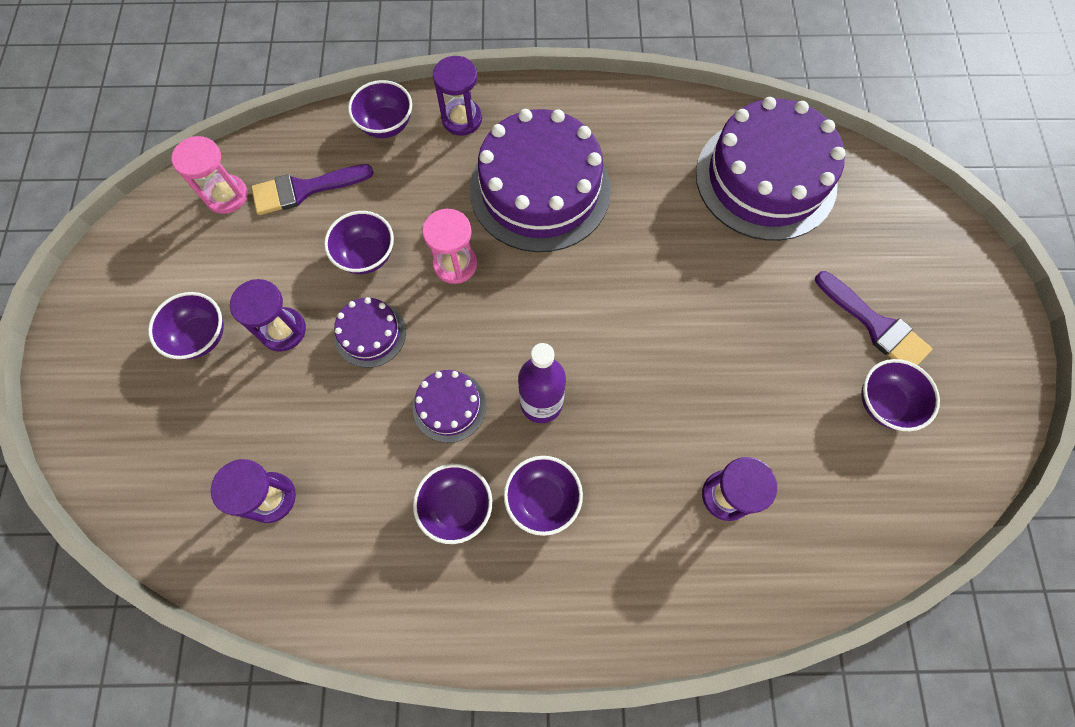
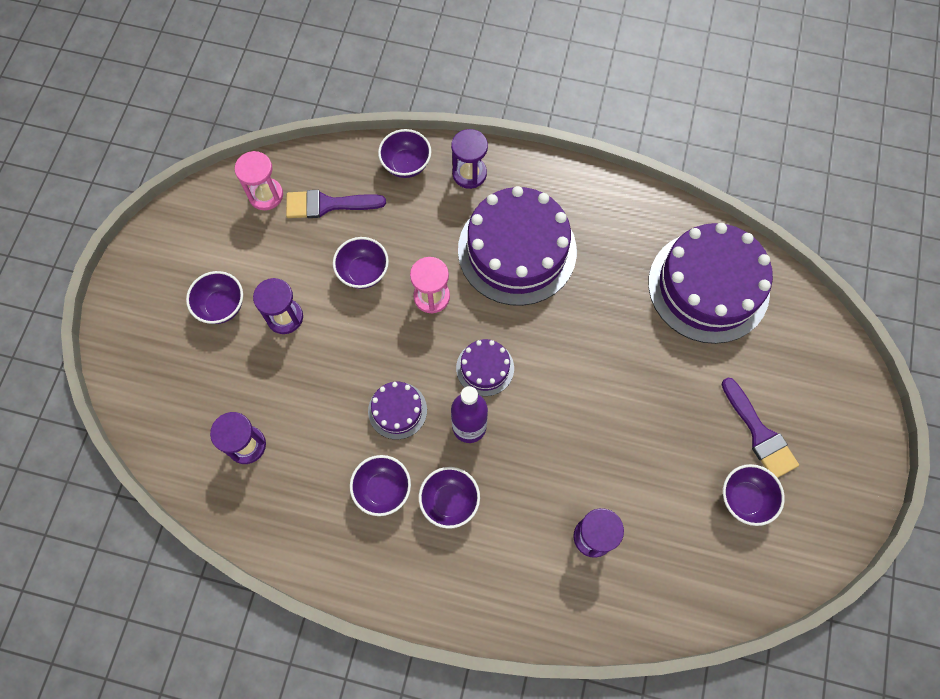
camera: 15 degrees right, 0 degrees up
(370, 334) = (351, 337): purple cake -> purple cake (485, 368)

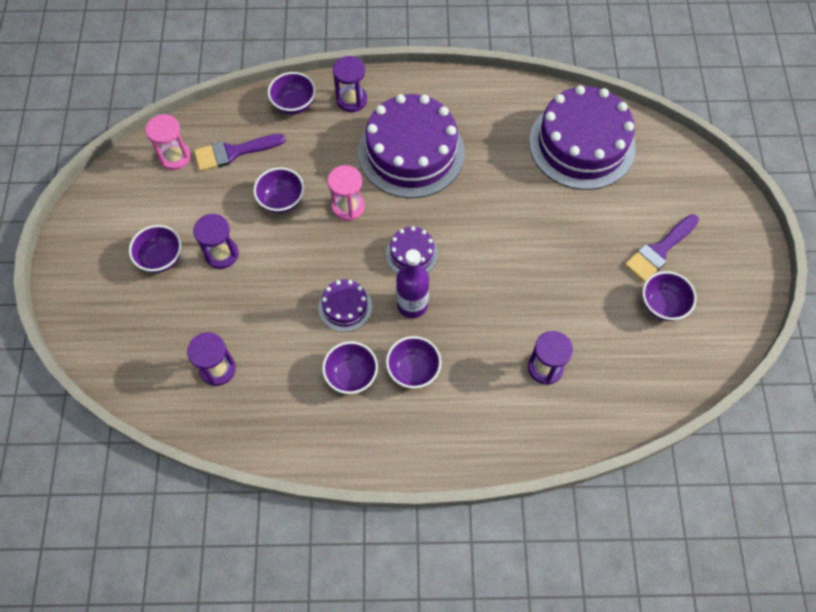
camera: 15 degrees left, 5 degrees down
(759, 434) = (659, 250): purple brush -> purple brush turned 90 degrees clockwise

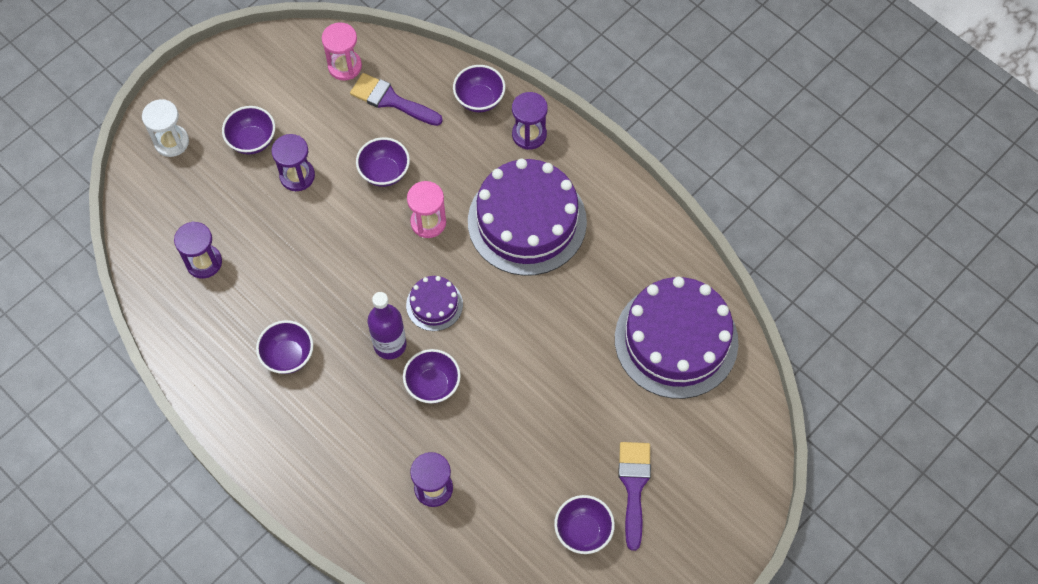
camera: 45 degrees right, 0 degrees up
(98, 310) = (171, 142): none -> white hourglass
(345, 307) = (340, 300): purple cake -> none
(413, 370) = (335, 395): purple bowl -> purple bowl (433, 385)
(659, 250) = (634, 486): purple brush -> purple brush turned 90 degrees clockwise

